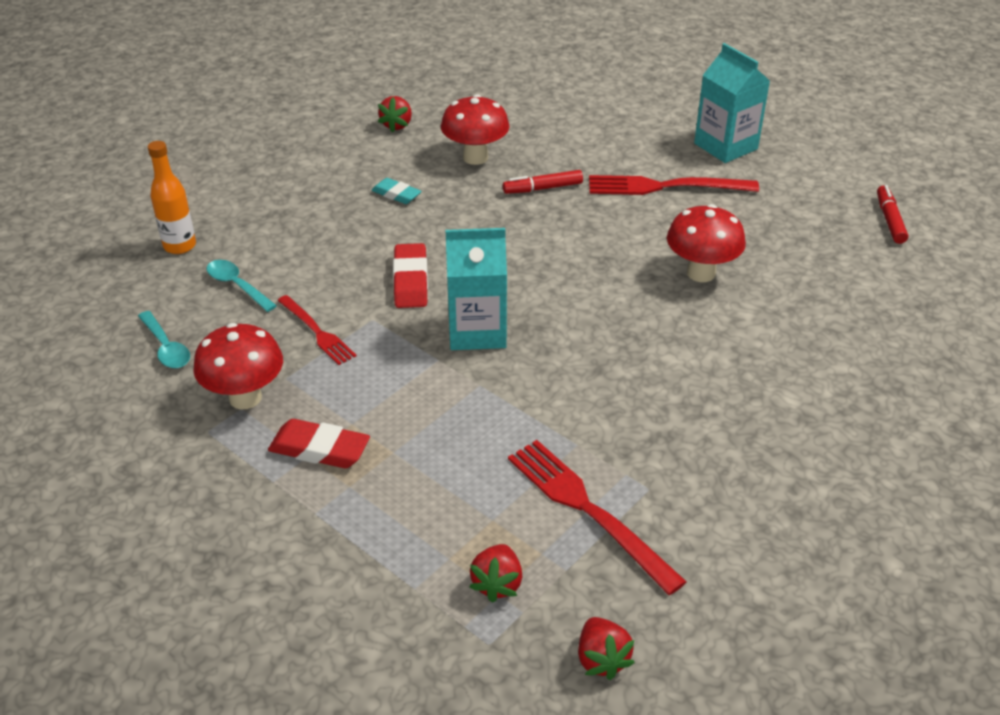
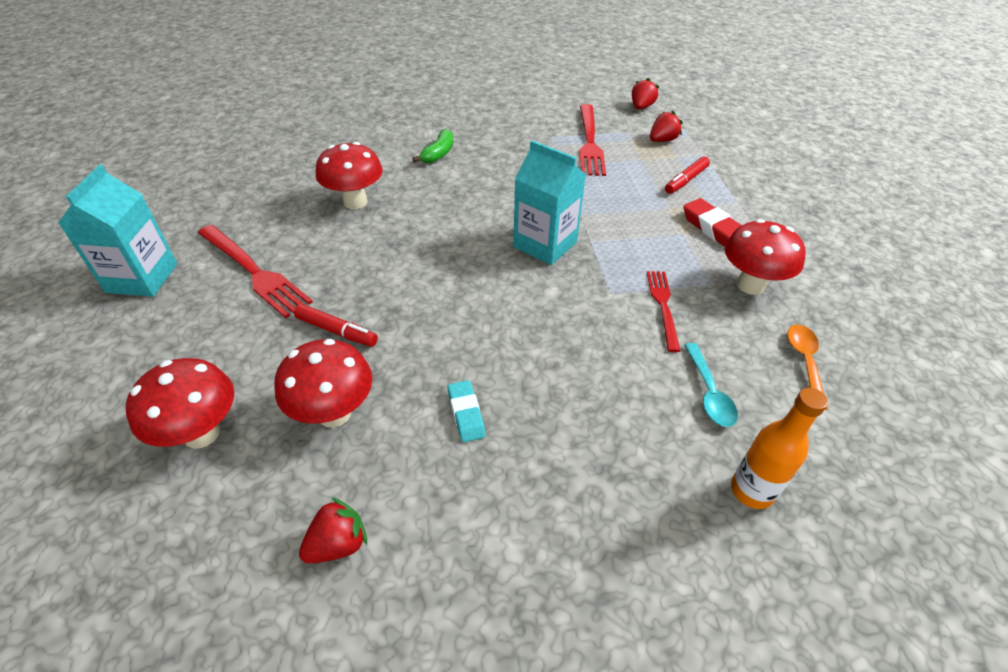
camera: 140 degrees left, 5 degrees up
(166, 348) = (804, 362): turquoise spoon -> orange spoon
(411, 281) = (551, 308): red eraser -> none
(532, 119) = (202, 433): none -> red mushroom
(726, 373) = (438, 154): none -> green banana
(890, 220) = (193, 169): red marker -> red marker (685, 180)

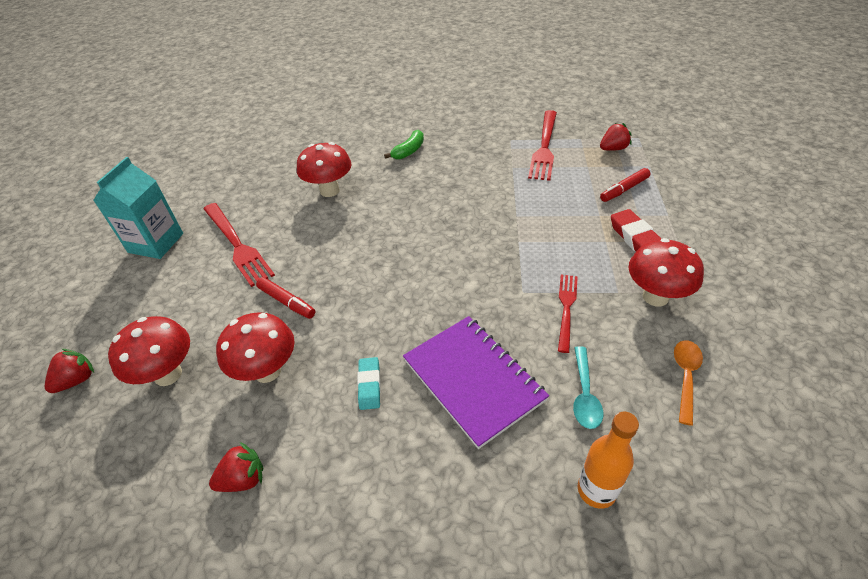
camera: 15 degrees right, 0 degrees up
(545, 244) = (477, 241): turquoise carton -> none
(585, 392) = (473, 380): none -> purple notebook
(641, 107) = (603, 115): red strawberry -> red strawberry (77, 380)

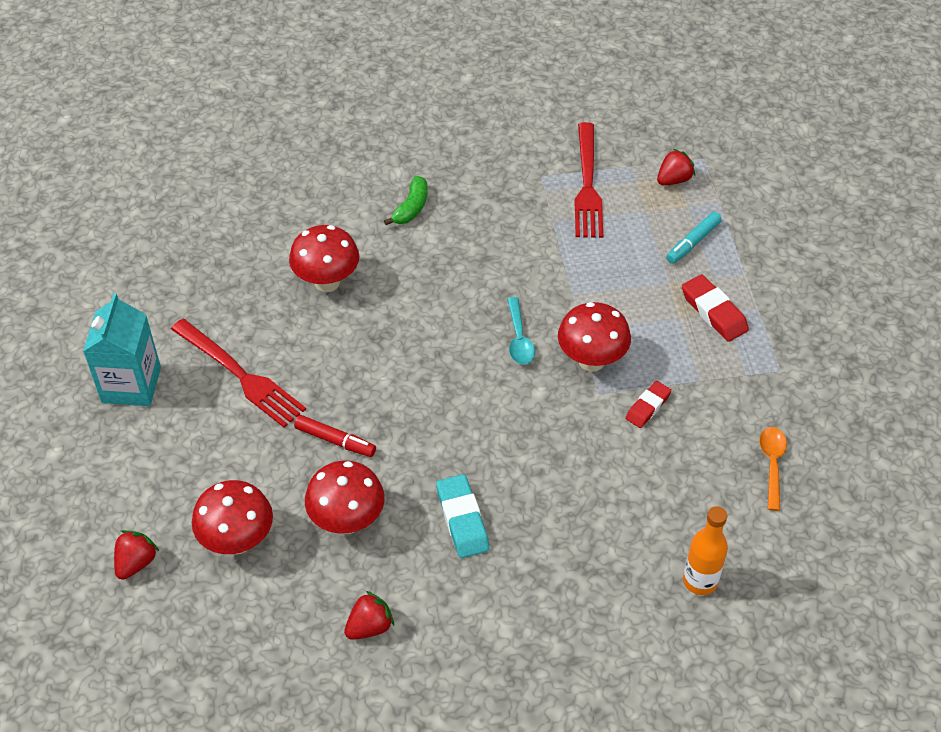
camera: 15 degrees left, 5 degrees up
(369, 385) = (462, 519): turquoise eraser -> turquoise eraser, size x1.51
(473, 380) = (567, 498): purple notebook -> none
(566, 308) = (648, 407): red fork -> red eraser
(585, 394) = (678, 496): turquoise spoon -> turquoise spoon (519, 339)
(624, 189) = (692, 242): red marker -> turquoise marker
(655, 297) = (738, 381): red mushroom -> red mushroom (591, 361)

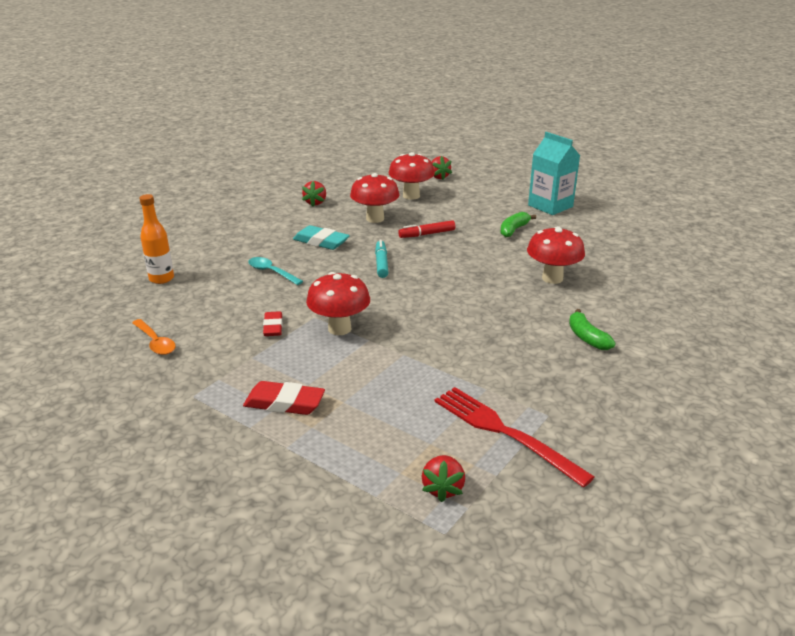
camera: 135 degrees right, 20 degrees down
(240, 375) = (513, 230): red fork -> green banana
(519, 339) = (401, 314): turquoise spoon -> turquoise spoon (271, 272)
(692, 242) = (359, 443): turquoise marker -> turquoise marker (381, 263)

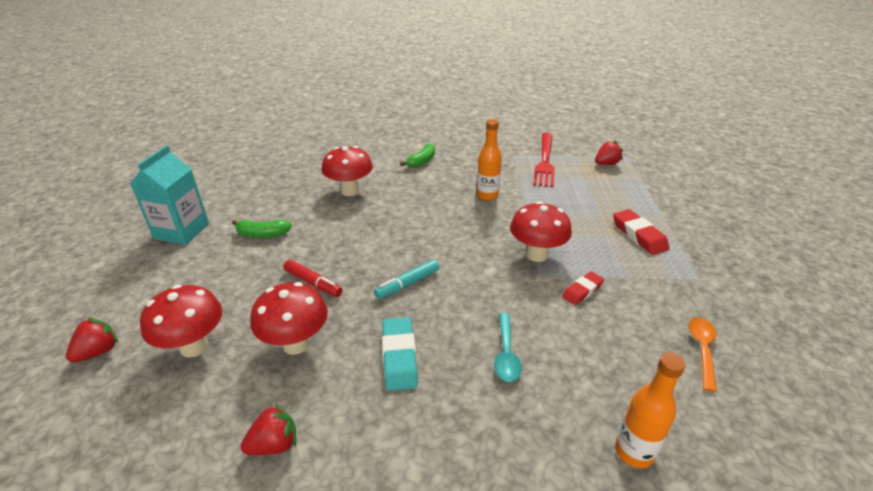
camera: 125 degrees left, 5 degrees up
(464, 347) = (487, 195): none -> orange bottle

